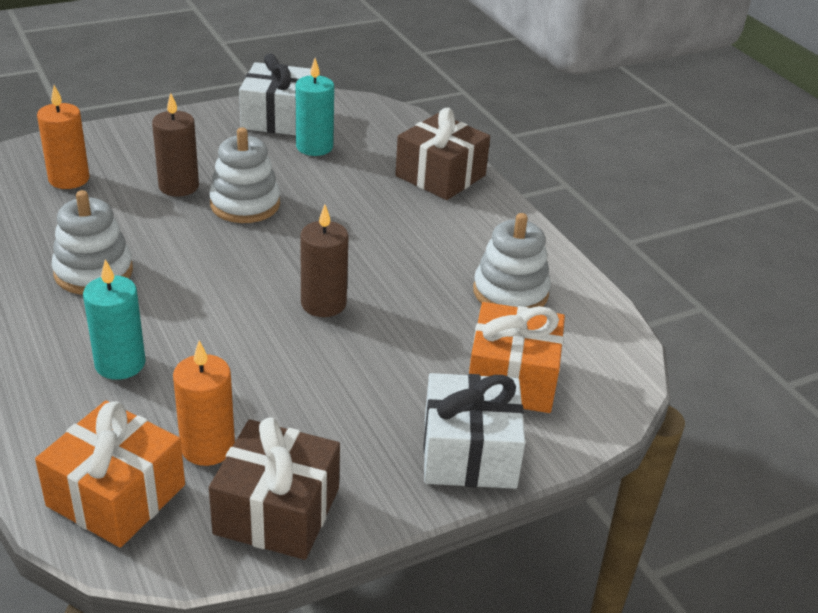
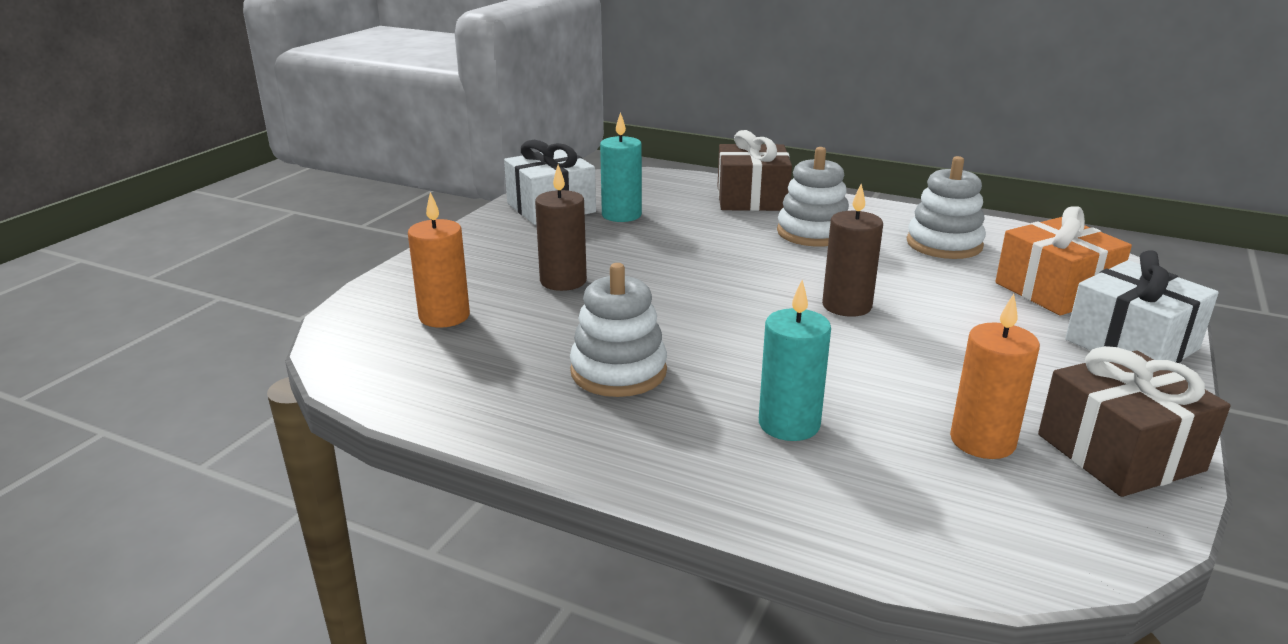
camera: 35 degrees left, 10 degrees down
(116, 495) = (1000, 519): orange gift -> none
(245, 204) = (646, 270): white stacking toy -> white stacking toy (812, 233)

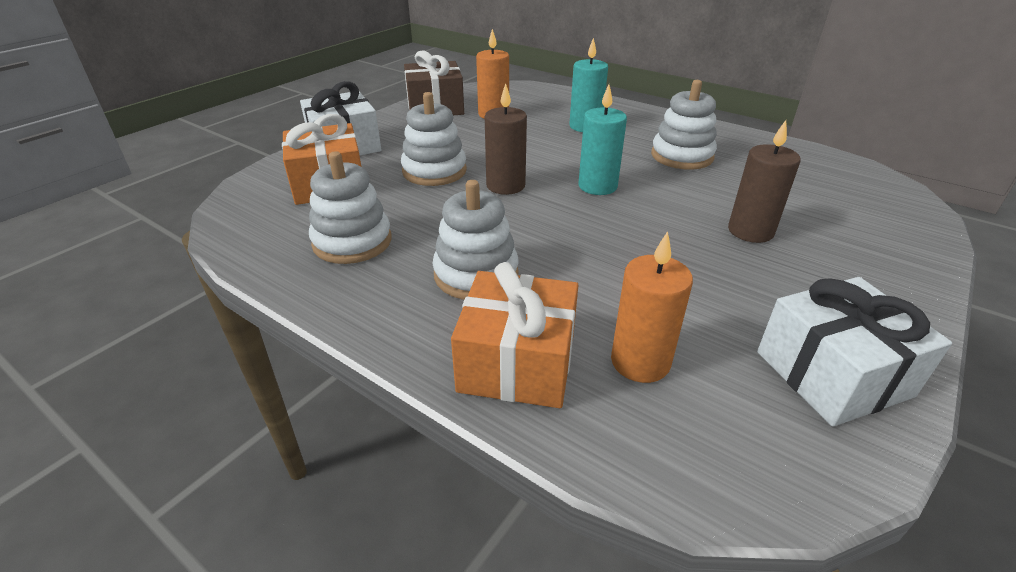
camera: 170 degrees left, 10 degrees up
(444, 316) = (835, 204): orange candle -> orange candle (640, 362)
(621, 215) = (716, 340): turquoise candle -> turquoise candle (597, 186)
(751, 199) = (517, 362): brown gift -> orange gift
(953, 317) = (434, 171): none -> white stacking toy

